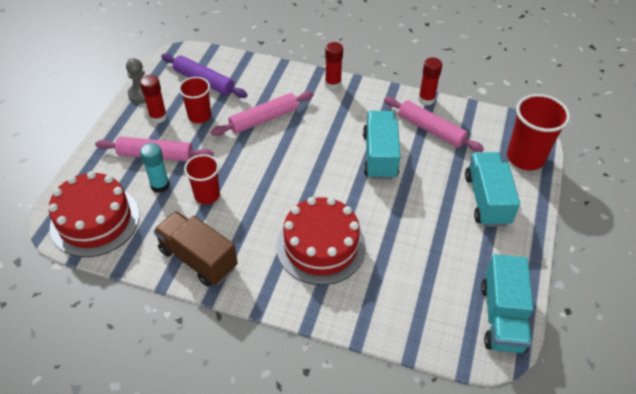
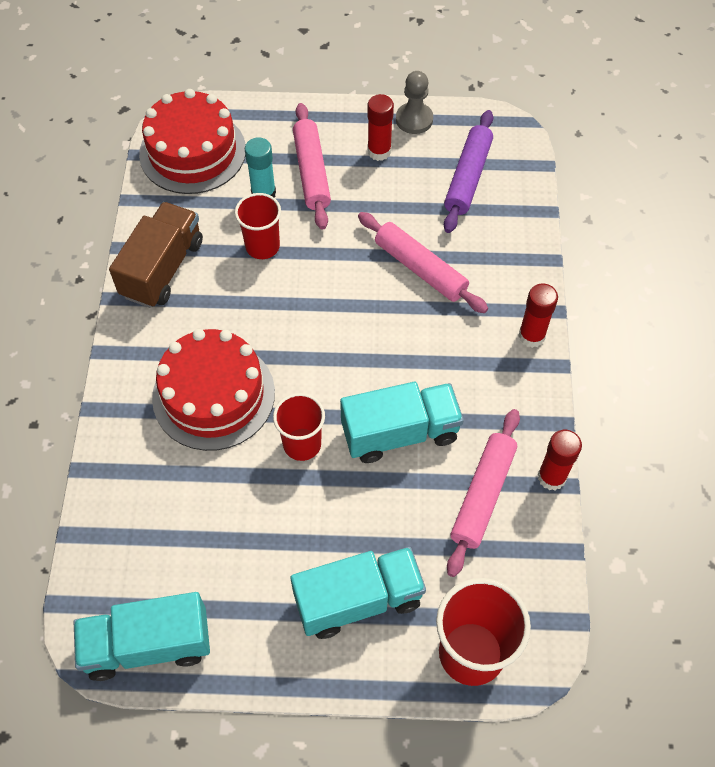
camera: 75 degrees right, 10 degrees up
(199, 116) = (398, 194): red cup -> red cup (302, 444)

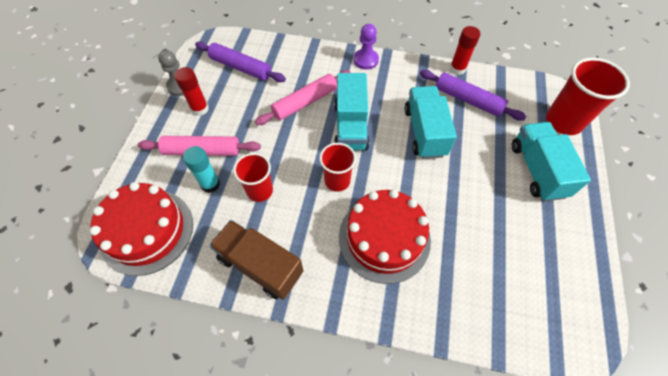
camera: 80 degrees left, 0 degrees up
(148, 645) = (582, 302): turquoise truck -> turquoise truck (351, 126)
(302, 444) = (429, 186): red cup -> red cup (337, 181)
(483, 495) = (468, 100): pink rolling pin -> purple rolling pin
(531, 336) = (365, 60): red glue stick -> purple pawn

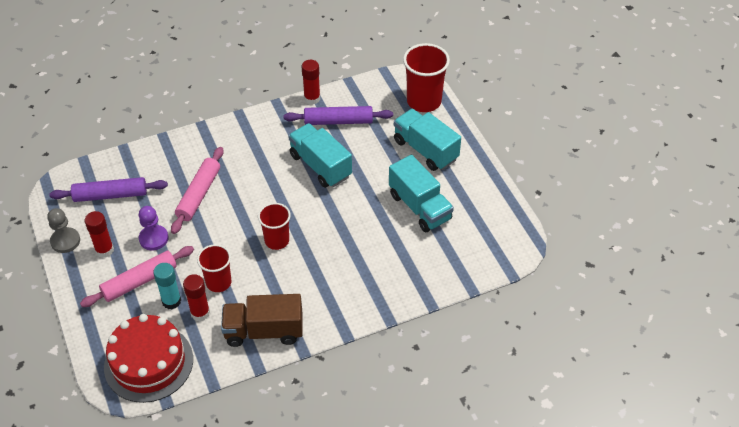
camera: 35 degrees left, 10 degrees down
(223, 210) = (200, 313): none -> red glue stick
(351, 126) = (255, 193): turquoise truck -> turquoise truck (420, 207)
(365, 60) = (225, 130): purple pawn -> purple pawn (154, 238)
(384, 238) = (344, 260): red cake -> none

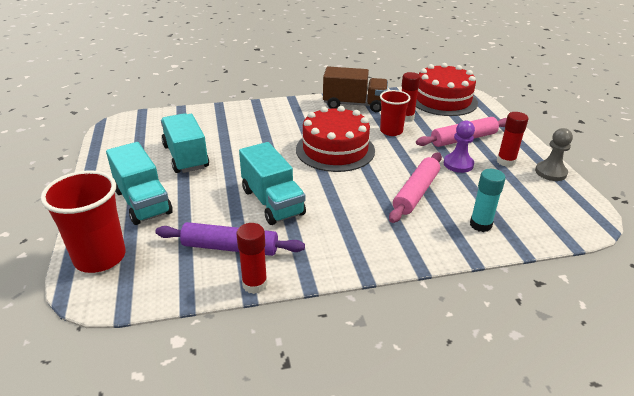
camera: 170 degrees left, 15 degrees down
(110, 195) = (520, 204): purple rolling pin -> none
(171, 301) = (431, 125): turquoise glue stick -> turquoise glue stick (480, 225)
(277, 240) = (335, 150): red cup -> red cake

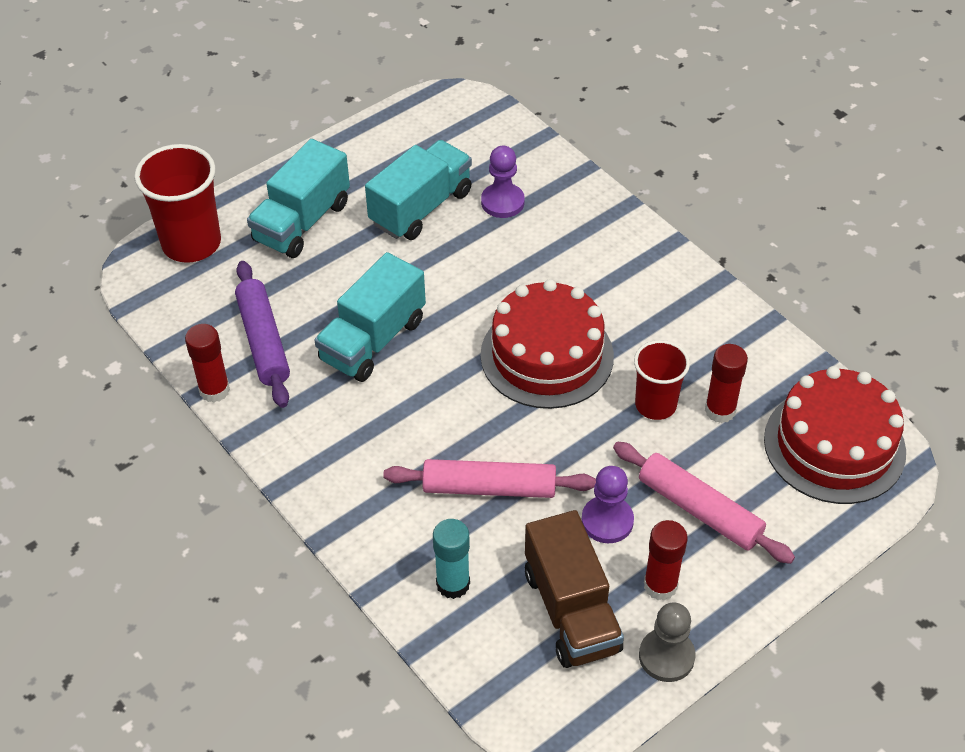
camera: 65 degrees right, 15 degrees up
(213, 132) = (502, 202): none -> purple pawn
(354, 105) = (714, 327): brown truck -> brown truck (571, 611)

